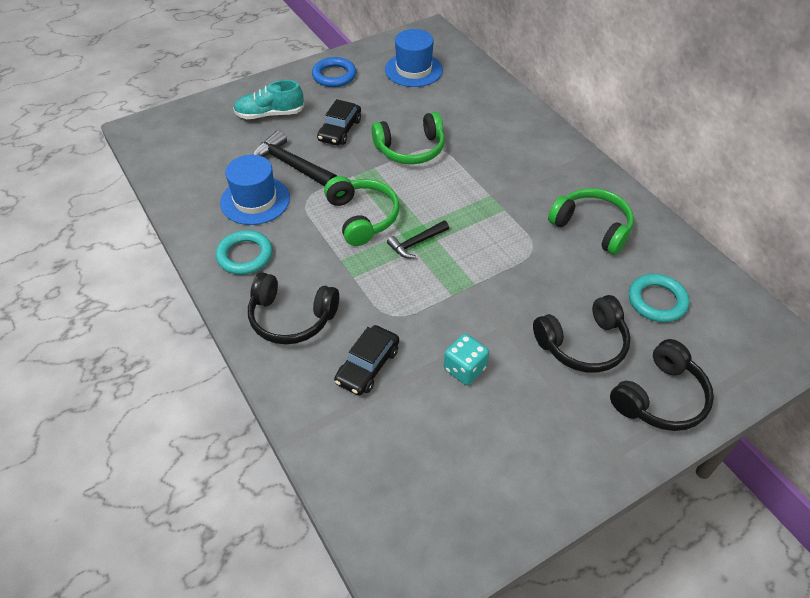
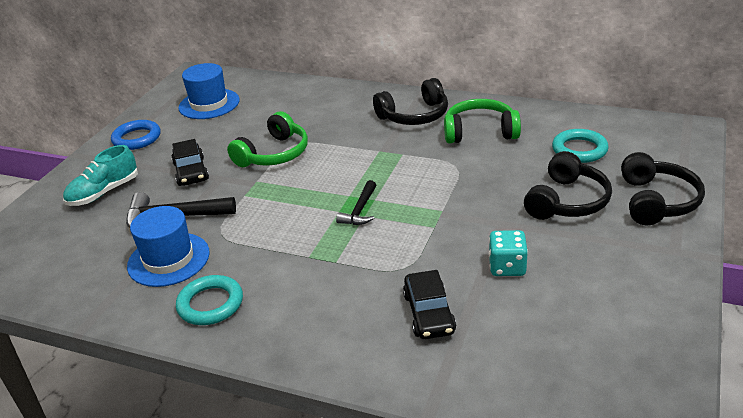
camera: 35 degrees left, 15 degrees down
(291, 318) = (316, 322): black headphones -> black headphones (414, 115)
(362, 217) = (290, 218): green headphones -> none

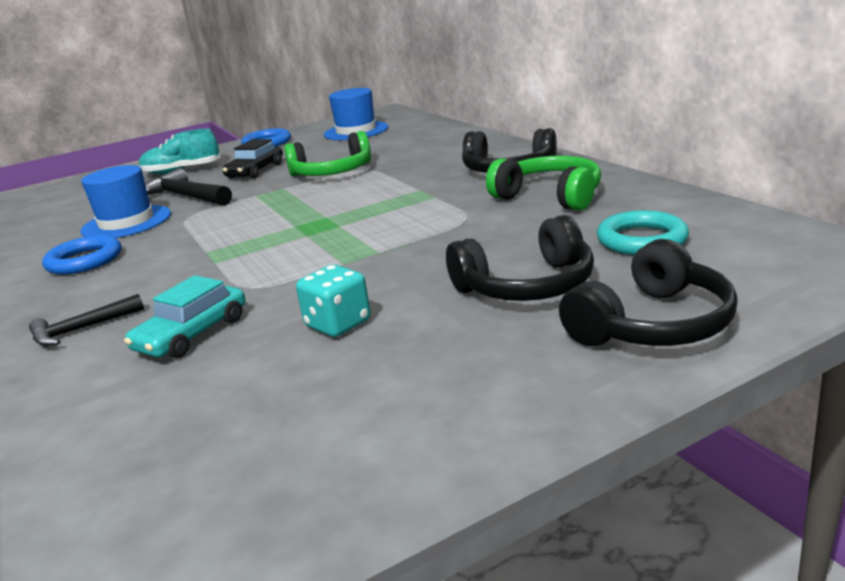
camera: 40 degrees right, 10 degrees down
(210, 304) = (84, 261): turquoise ring -> blue ring
(360, 210) = (311, 230): black hammer -> black hammer (82, 329)
(429, 313) = (192, 334): black car -> turquoise car

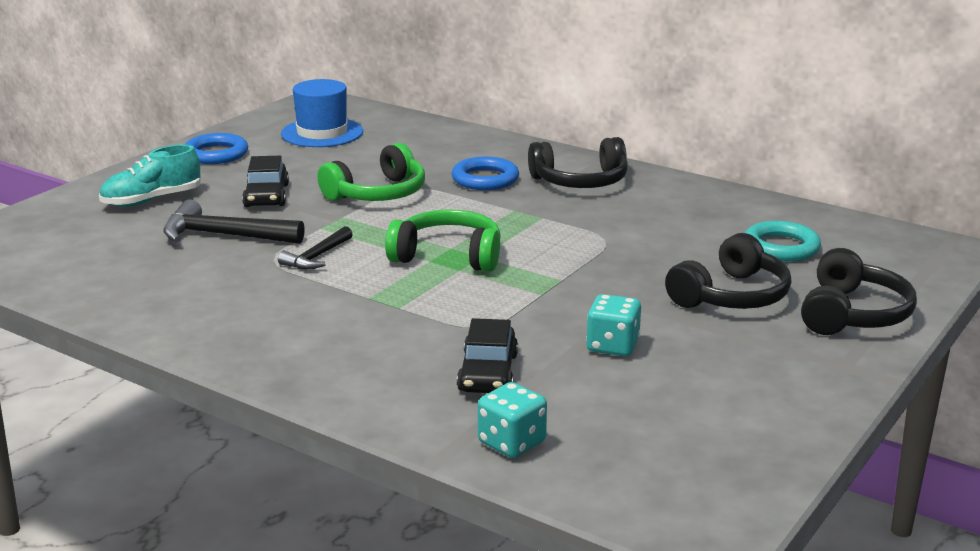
camera: 30 degrees left, 0 degrees up
(82, 329) = (361, 385): black hammer -> black hammer (317, 257)
(84, 261) = (228, 322): blue ring -> blue ring (485, 179)
(102, 416) = (512, 443): none -> turquoise dice
(126, 222) = (199, 274): blue hat -> none
(192, 334) = (488, 373): turquoise car -> black car
(550, 196) = (658, 210): green headphones -> green headphones (448, 256)

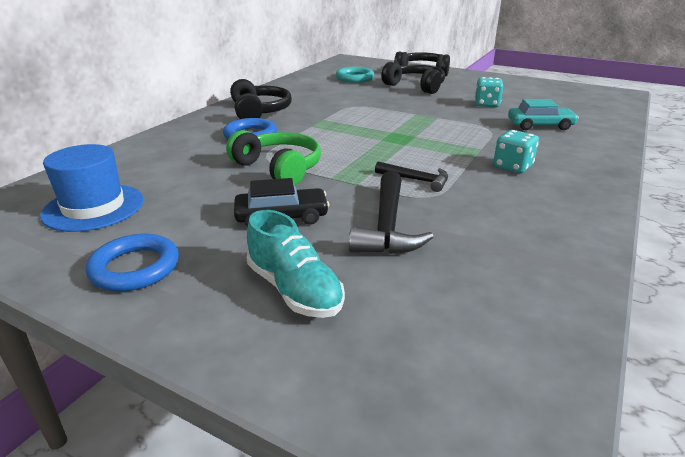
camera: 95 degrees left, 5 degrees up
(448, 256) = (394, 140): green headphones -> none
(488, 373) = (540, 125): black car -> turquoise car
(512, 443) = (600, 119): turquoise dice -> turquoise dice (512, 167)

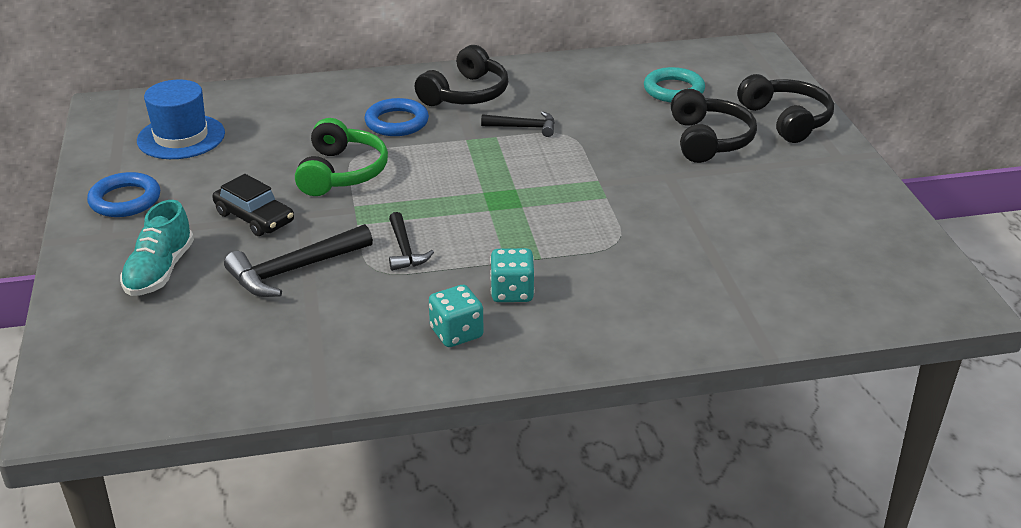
camera: 50 degrees right, 5 degrees up
(327, 111) = (524, 127): none -> black hammer
(486, 104) = (712, 212): turquoise dice -> turquoise dice (456, 333)
(540, 125) = (683, 273): turquoise car -> none

